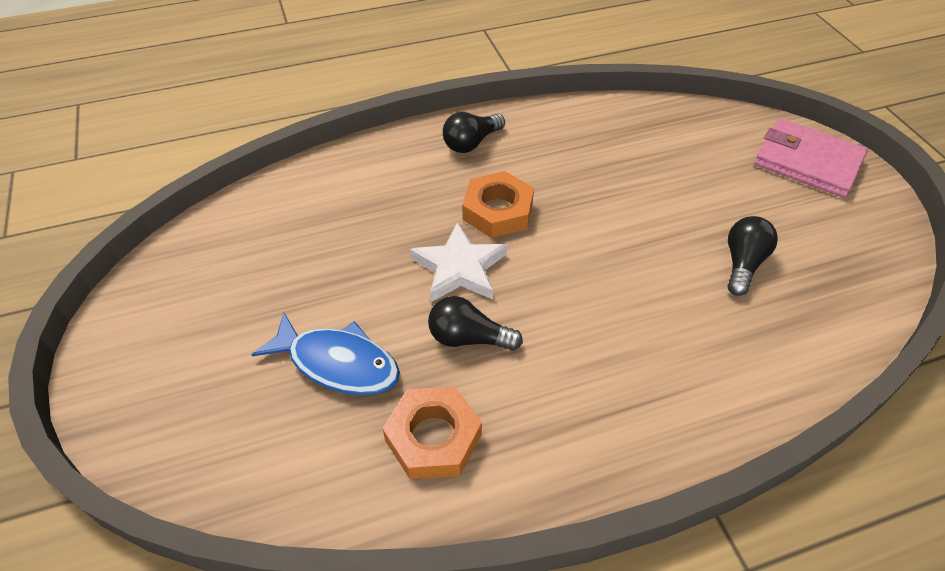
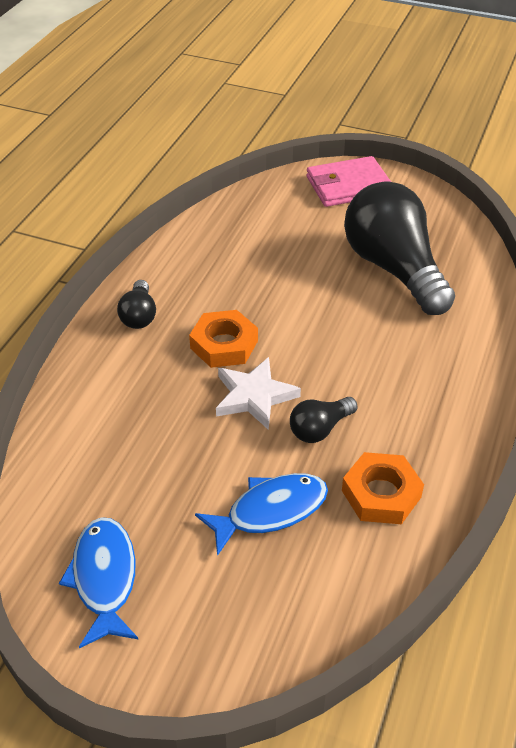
camera: 50 degrees left, 5 degrees down
(182, 301) = (104, 578): none -> blue fish
(742, 264) = (394, 269): black light bulb -> black light bulb, size x2.26

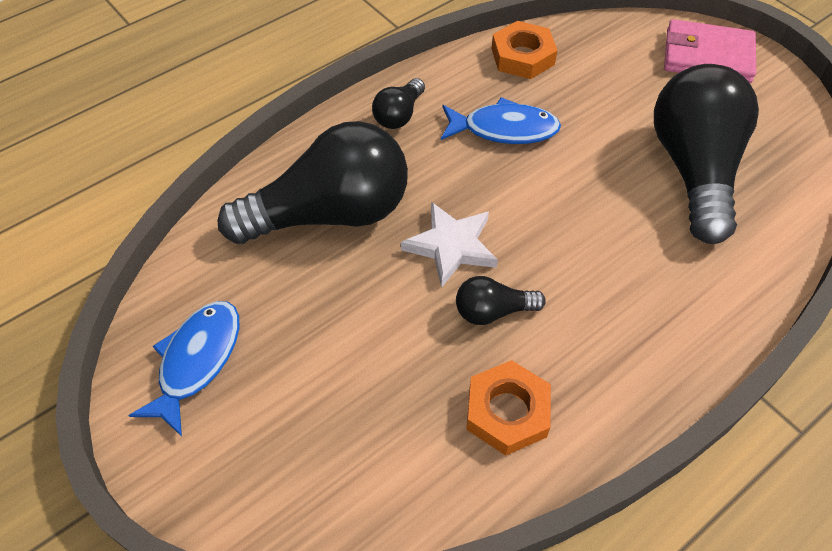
camera: 30 degrees right, 10 degrees up
(136, 414) = (329, 214): none -> black light bulb
(224, 344) = (458, 179): orange nut -> orange nut (522, 56)
(270, 511) = (386, 373): blue fish -> blue fish (504, 129)

